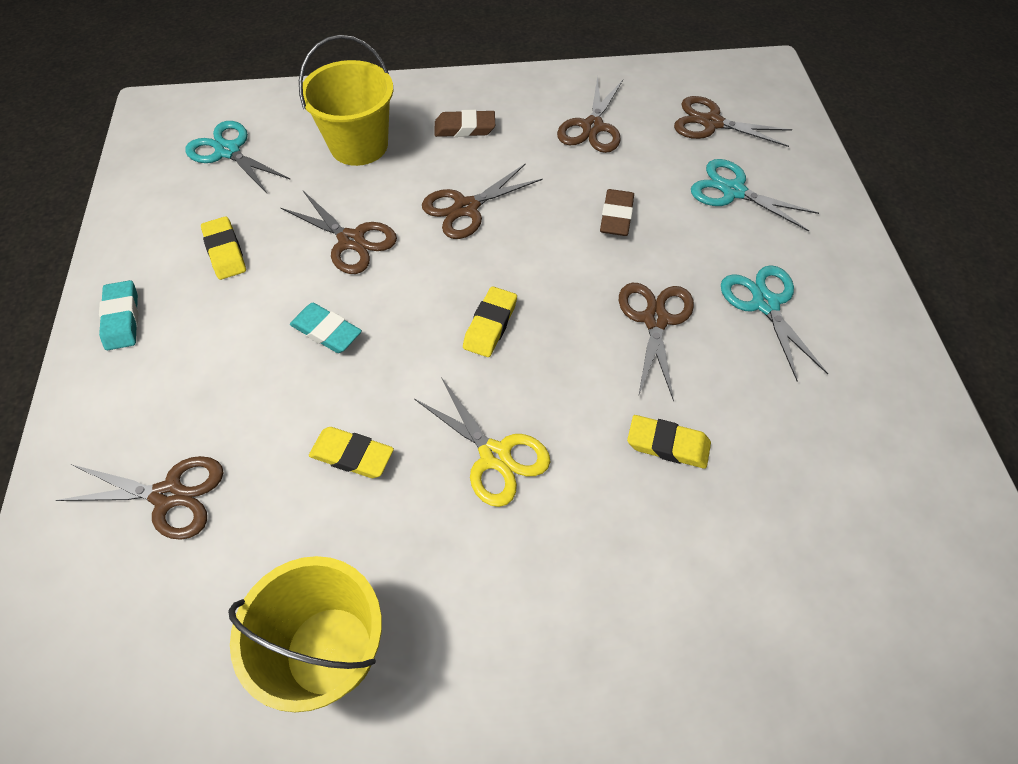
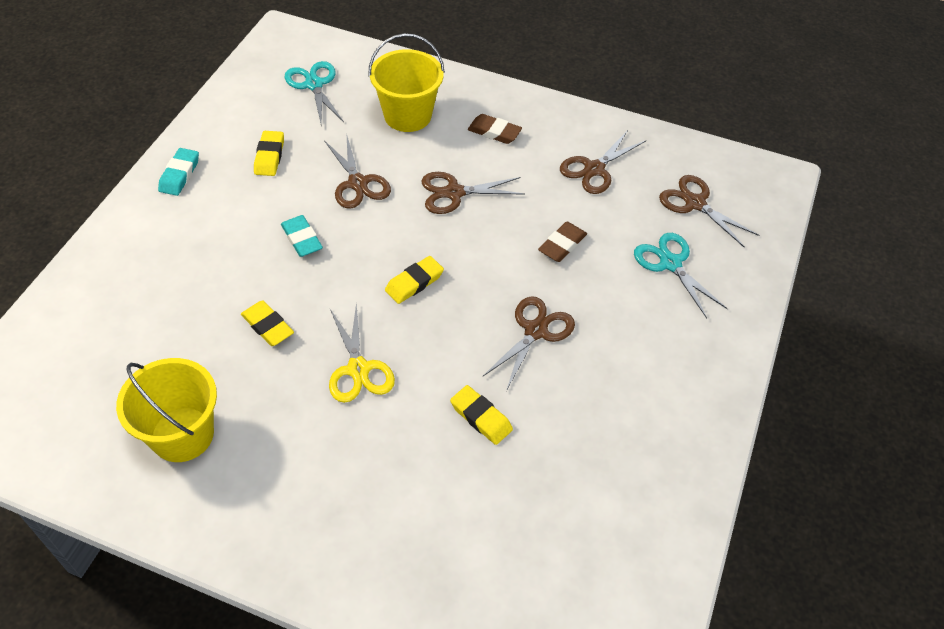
camera: 25 degrees right, 5 degrees down
(168, 495) = (144, 299): brown scissors -> none
(765, 304) = (629, 356): turquoise scissors -> none

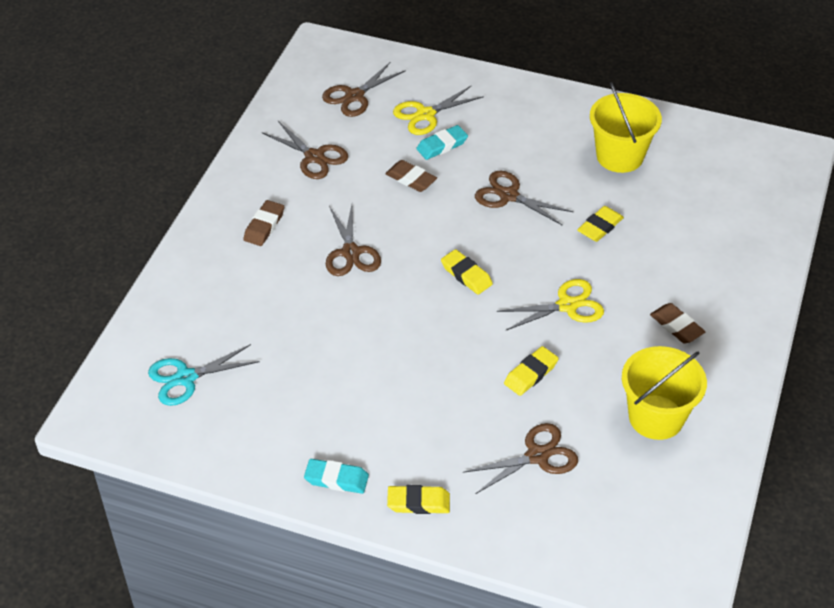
camera: 90 degrees left, 5 degrees down
(269, 156) = (305, 403): yellow eraser -> yellow eraser (418, 503)
(302, 239) = (421, 361): turquoise eraser -> turquoise eraser (442, 145)
(310, 477) = (676, 326): none -> brown eraser
(357, 183) = (342, 326): brown scissors -> brown scissors (537, 456)
(407, 115) = (239, 293): yellow bucket -> yellow bucket (620, 156)
(670, 263) = (425, 114): turquoise scissors -> yellow scissors

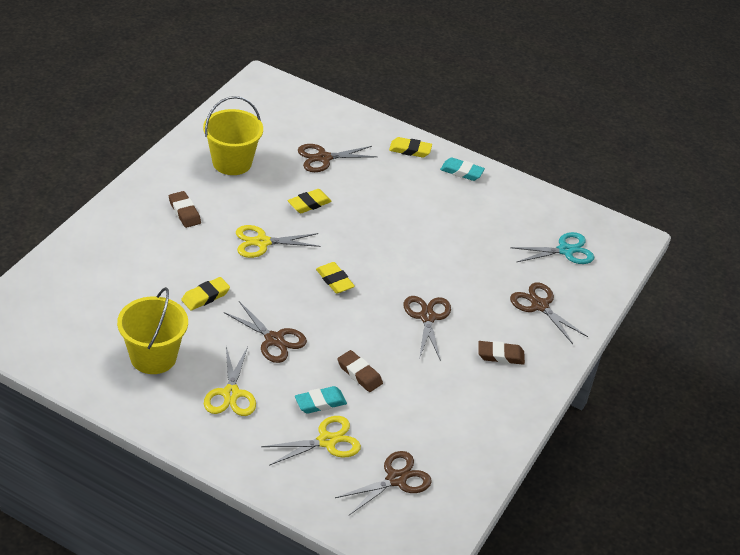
camera: 175 degrees left, 5 degrees down
(264, 226) = (500, 355): brown eraser -> brown eraser turned 60 degrees clockwise
(314, 157) = (447, 415): brown scissors -> brown scissors (539, 305)
(530, 137) = (231, 394): none -> yellow scissors

